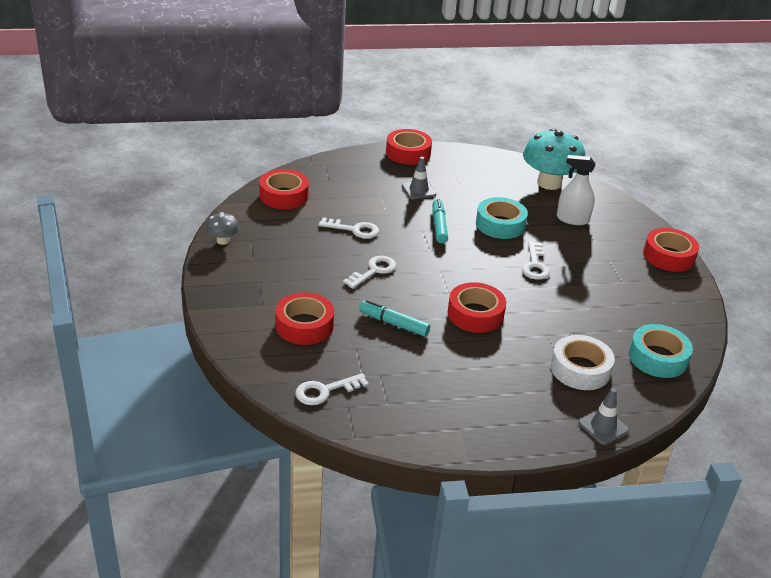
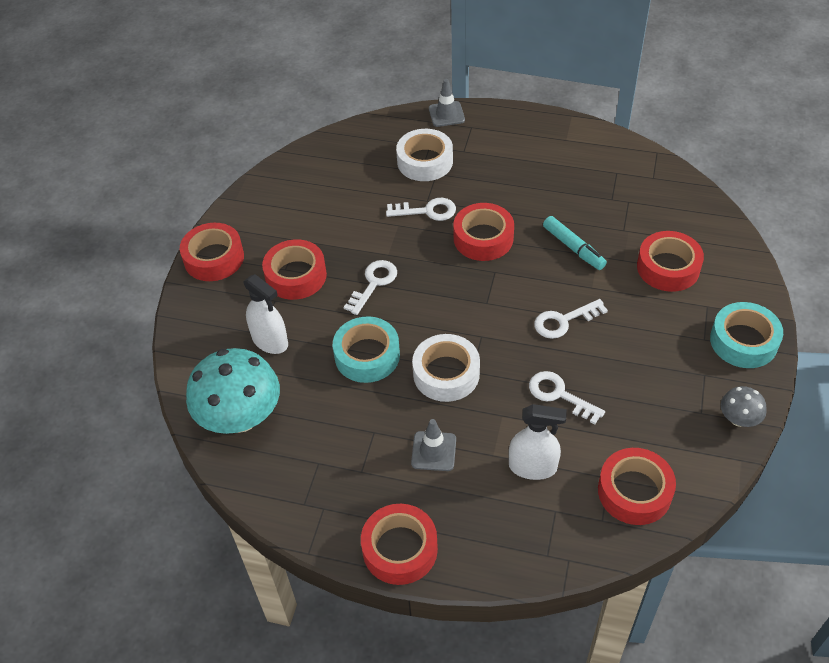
camera: 150 degrees left, 15 degrees up
(325, 391) = (669, 195): white key -> white key (427, 211)
(353, 195) = (533, 467): none -> white spray bottle
(439, 226) = (446, 374): turquoise marker -> white tape
(597, 258) = (296, 276): none -> red tape
(658, 358) = (345, 155): turquoise tape -> turquoise tape (743, 341)

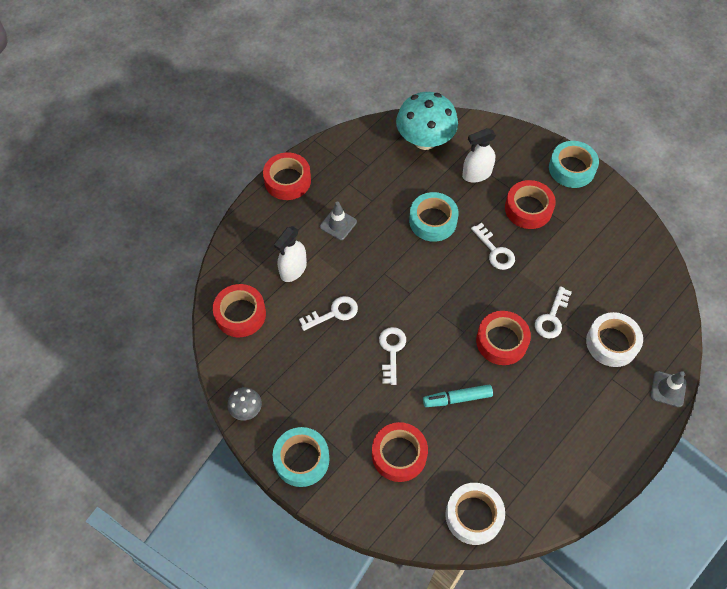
camera: 115 degrees right, 10 degrees up
(214, 258) = (571, 168): red tape -> turquoise tape
(446, 374) = (391, 257): white tape -> white tape (473, 515)

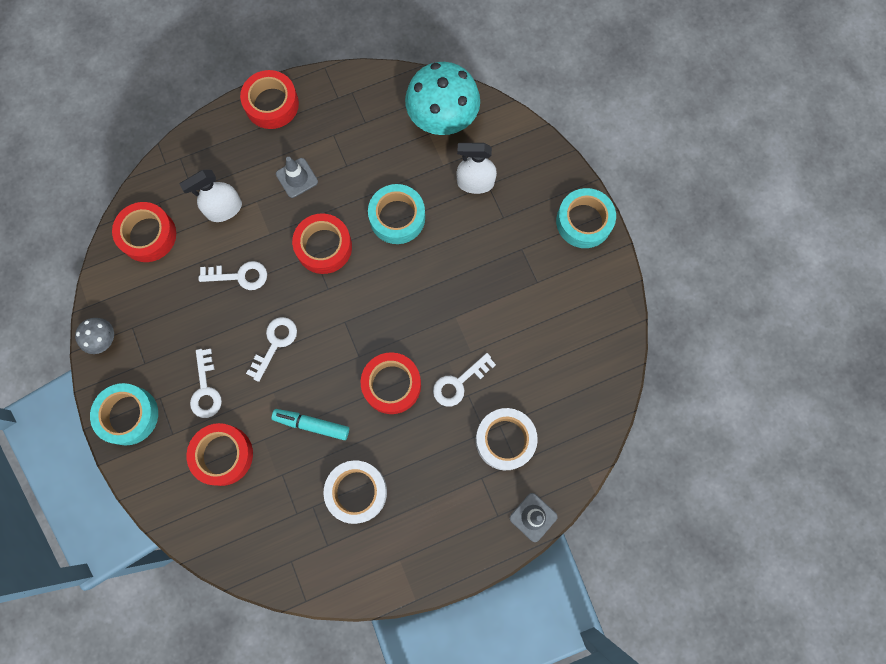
camera: 25 degrees right, 15 degrees up
(473, 515) = (260, 551): white tape -> white tape (356, 492)
(495, 251) = (443, 281): white key -> white key (205, 389)
(528, 209) = (507, 248): red tape -> red tape (324, 247)

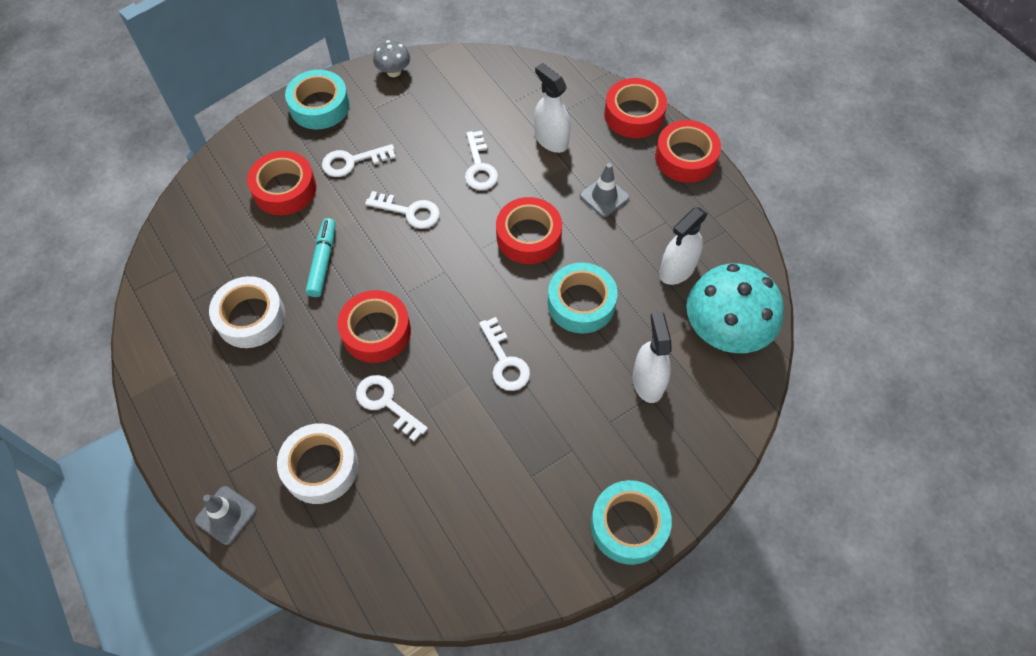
camera: 80 degrees right, 15 degrees down
(148, 235) = (508, 83): red tape -> red tape (634, 114)
(381, 138) = (677, 270): none -> white spray bottle
(438, 285) = (505, 361): none -> white key

